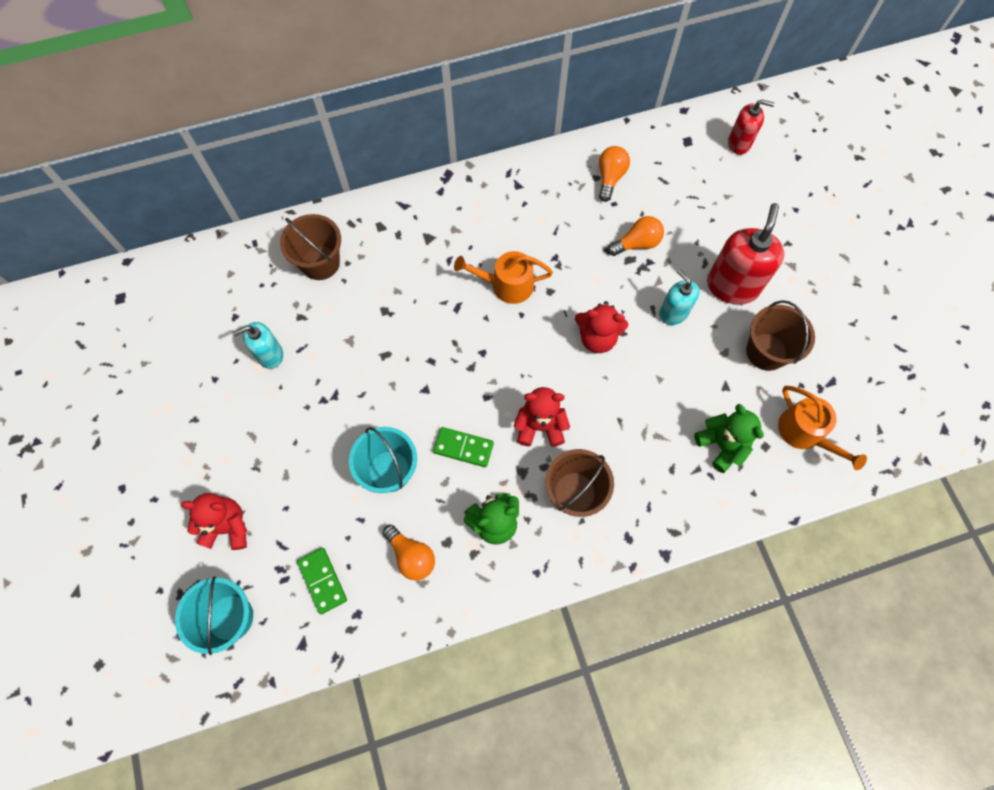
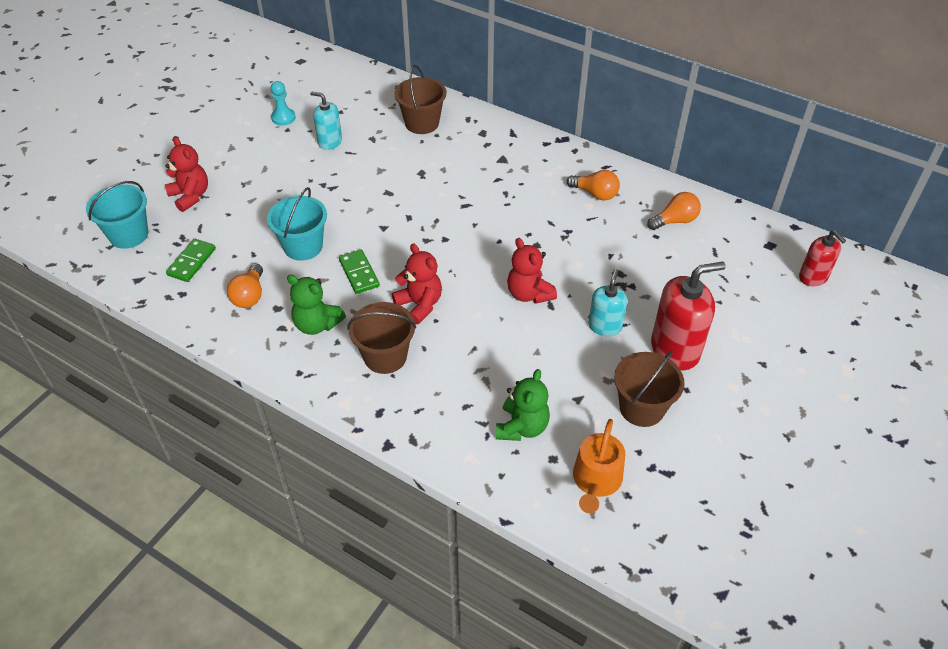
camera: 50 degrees right, 20 degrees down
(193, 371) = (283, 118): none -> turquoise pawn
(506, 285) = (513, 219): orange watering can -> none
(637, 243) = (638, 269): orange light bulb -> orange light bulb (595, 194)

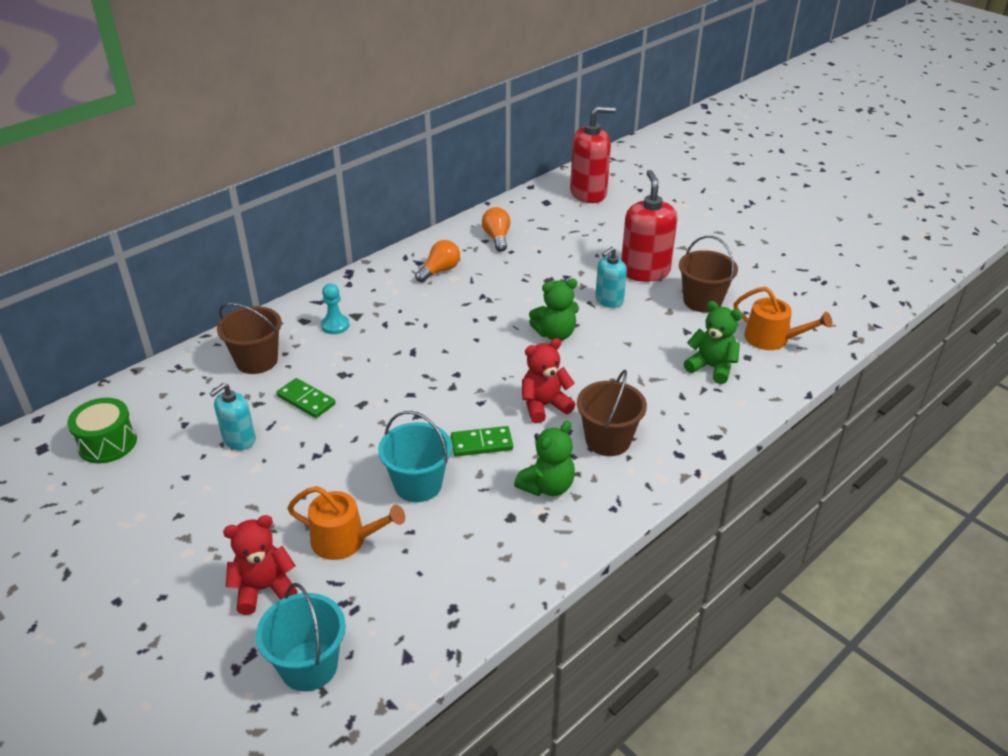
camera: 75 degrees left, 10 degrees down
(192, 262) = (398, 594): green domino -> green domino (306, 400)
(239, 222) = (345, 540): none -> orange watering can
(249, 295) = (481, 540): orange light bulb -> none
(283, 118) = (158, 478): turquoise pawn -> turquoise pawn (335, 325)
(311, 85) = (107, 443): none -> green drum
(529, 294) = (555, 334): red teddy bear -> green teddy bear
(605, 326) = (609, 300): turquoise soap dispenser -> turquoise soap dispenser turned 75 degrees counterclockwise
(813, 277) = (588, 193): red soap dispenser -> red soap dispenser, size x1.68

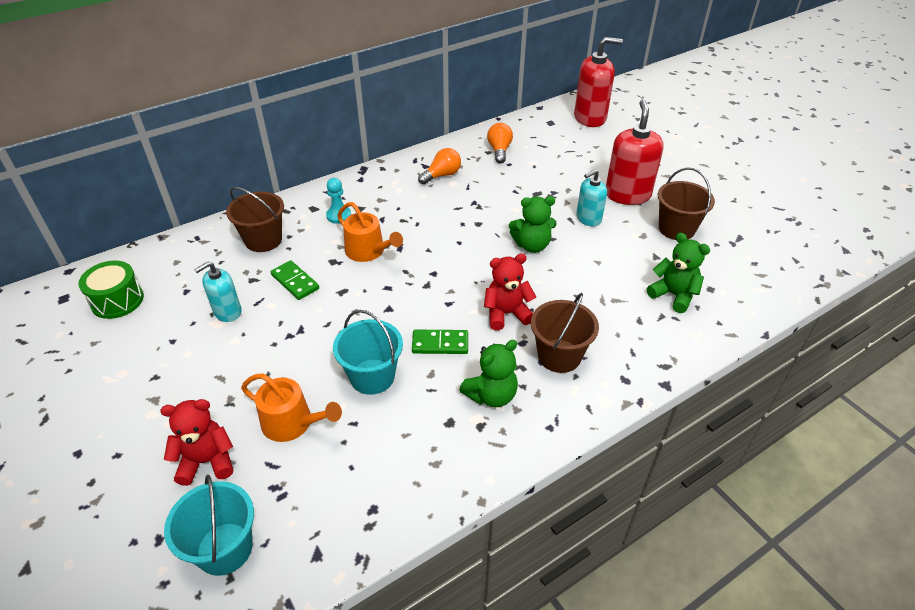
camera: 10 degrees right, 5 degrees up
(772, 339) = (738, 273): orange watering can -> orange watering can (368, 251)

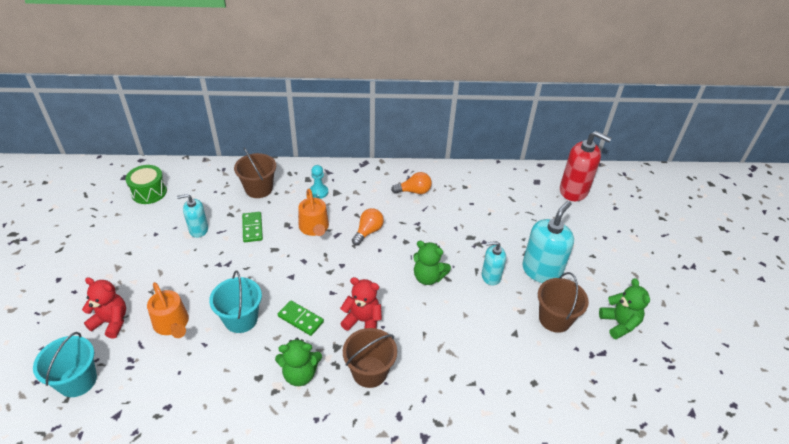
camera: 30 degrees right, 0 degrees up
(499, 150) = (474, 189): orange light bulb -> orange light bulb (368, 232)
(627, 195) = (541, 271): red soap dispenser -> turquoise soap dispenser
(673, 295) = (498, 372): green teddy bear -> green teddy bear (619, 324)

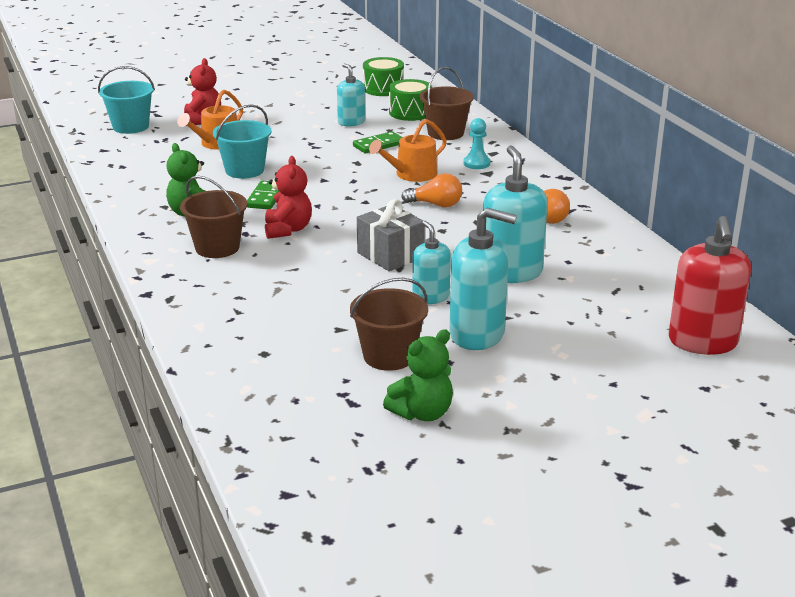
camera: 70 degrees right, 15 degrees down
(207, 193) = (410, 112): none -> green drum
(428, 277) = (390, 255): green teddy bear -> grey gift
(475, 231) = (511, 272): none -> turquoise soap dispenser

